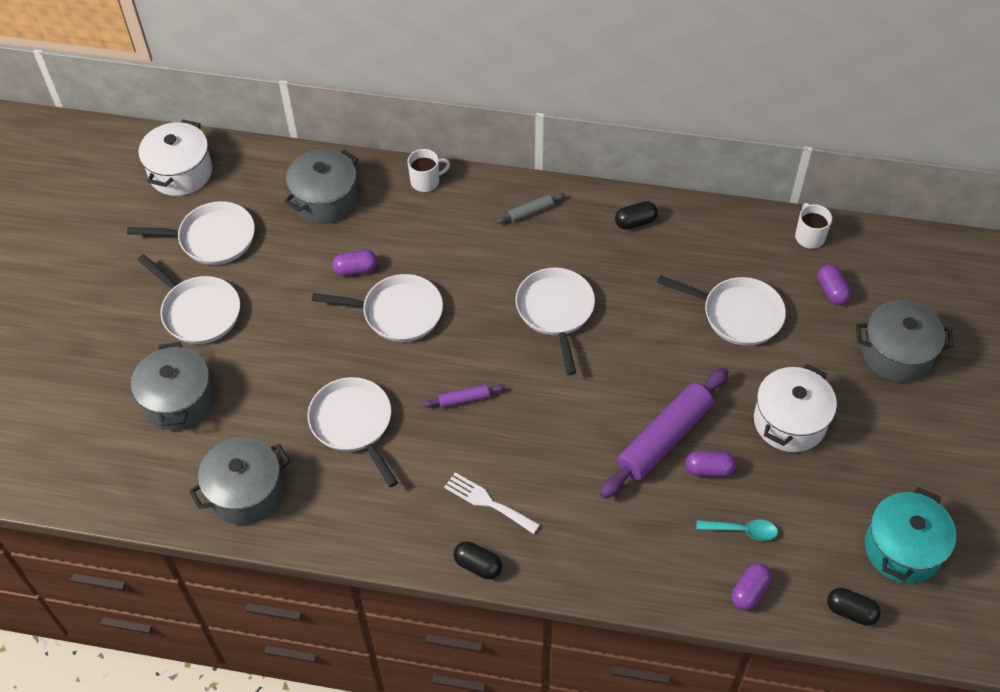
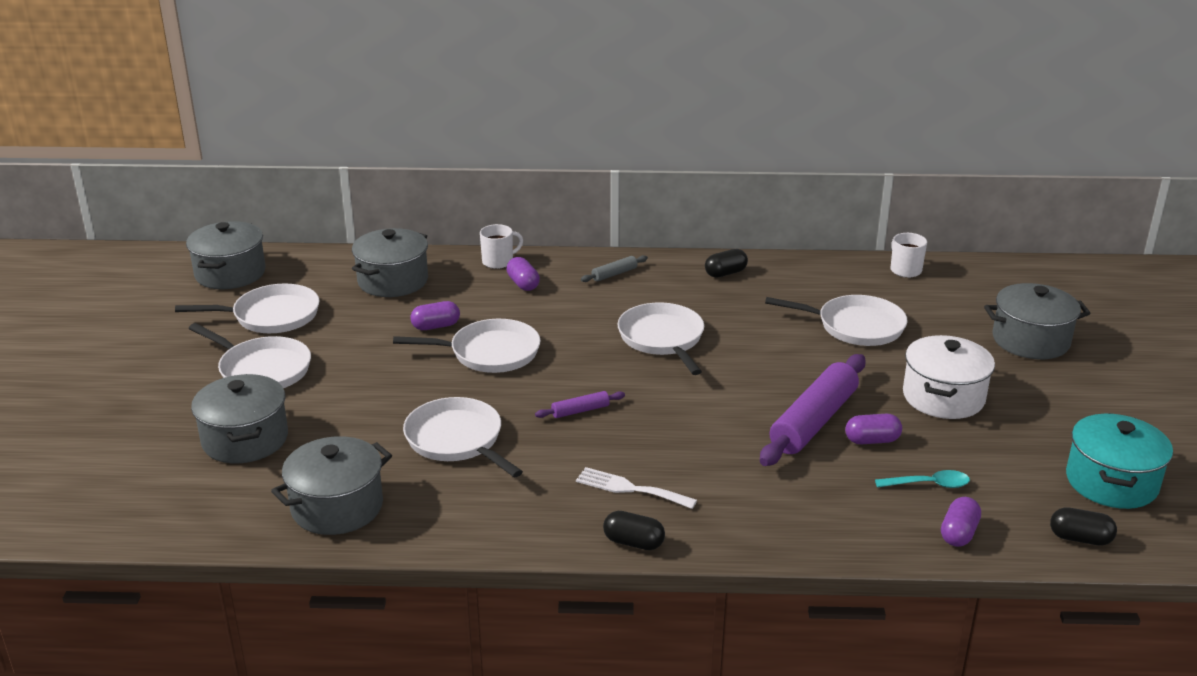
camera: 10 degrees left, 25 degrees down
(180, 172) = (230, 273): white pot -> grey pot
(831, 291) = (944, 304): purple capsule -> purple capsule (523, 284)

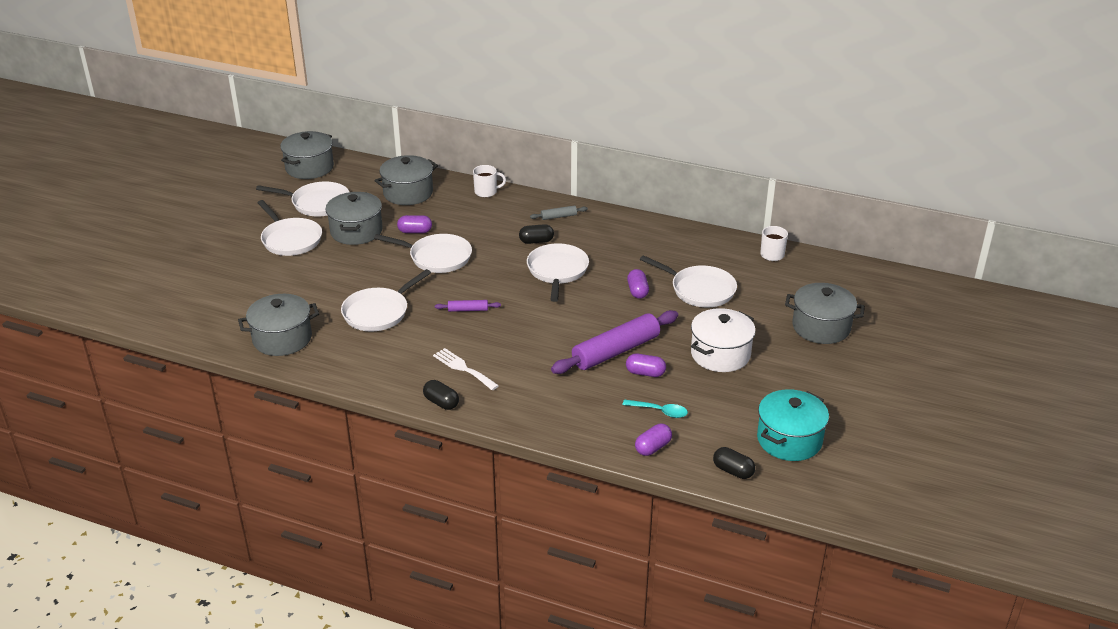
camera: 20 degrees right, 5 degrees up
(245, 439) = (255, 284): grey pot -> grey pot (356, 231)
(457, 440) = (378, 312): white pan -> white pan turned 120 degrees counterclockwise
(523, 284) = (491, 212): purple capsule -> purple capsule (637, 291)
(725, 273) = (637, 231): black capsule -> black capsule (536, 241)

